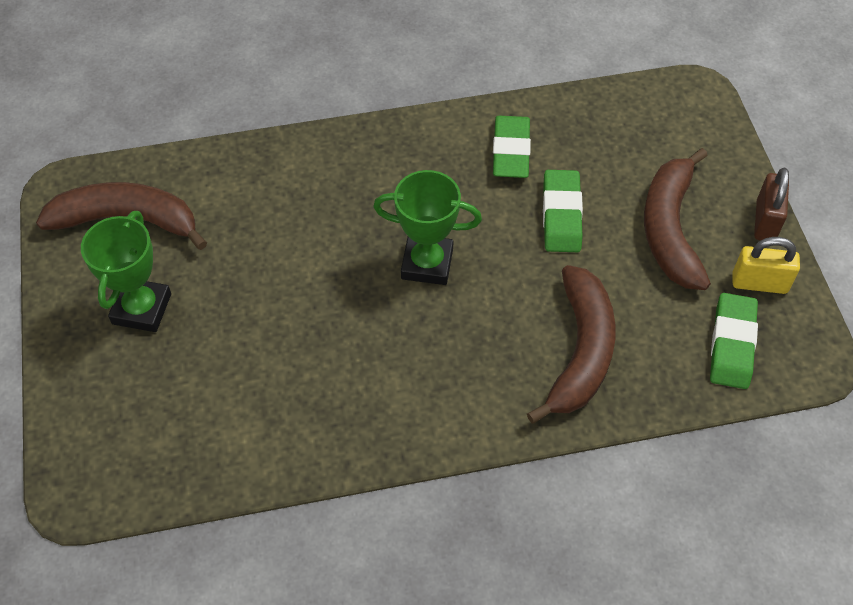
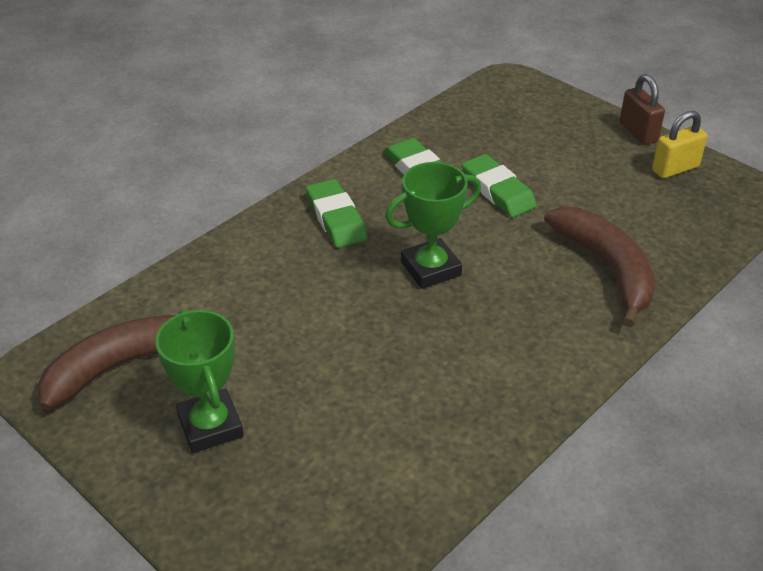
camera: 35 degrees left, 15 degrees down
(670, 229) = (583, 165): brown banana -> none
(732, 344) = (699, 212): green eraser -> green eraser (336, 218)

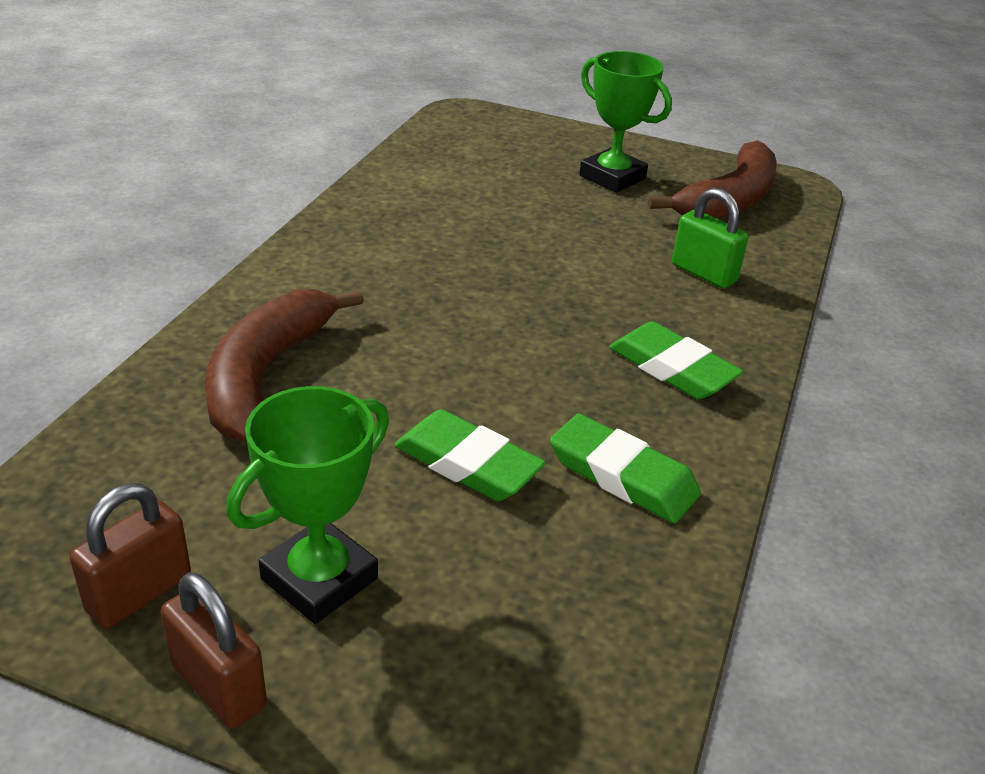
camera: 155 degrees right, 5 degrees down
(239, 286) = (703, 273): none -> green padlock
(430, 269) = (503, 330): green trophy -> green trophy (319, 579)
(606, 268) = (266, 375): brown banana -> brown banana turned 60 degrees clockwise
(675, 169) = (139, 593): yellow padlock -> brown padlock

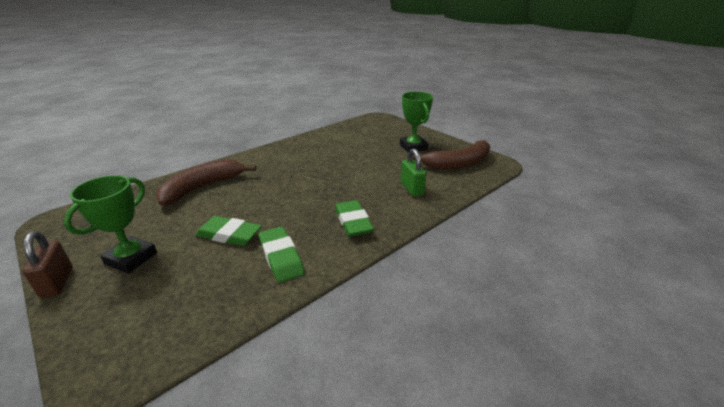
camera: 30 degrees right, 5 degrees down
(139, 593) = (78, 244): brown padlock -> none
(319, 579) = (131, 258): green trophy -> green trophy turned 45 degrees counterclockwise
(468, 463) = (229, 235): green eraser -> green eraser turned 45 degrees counterclockwise

